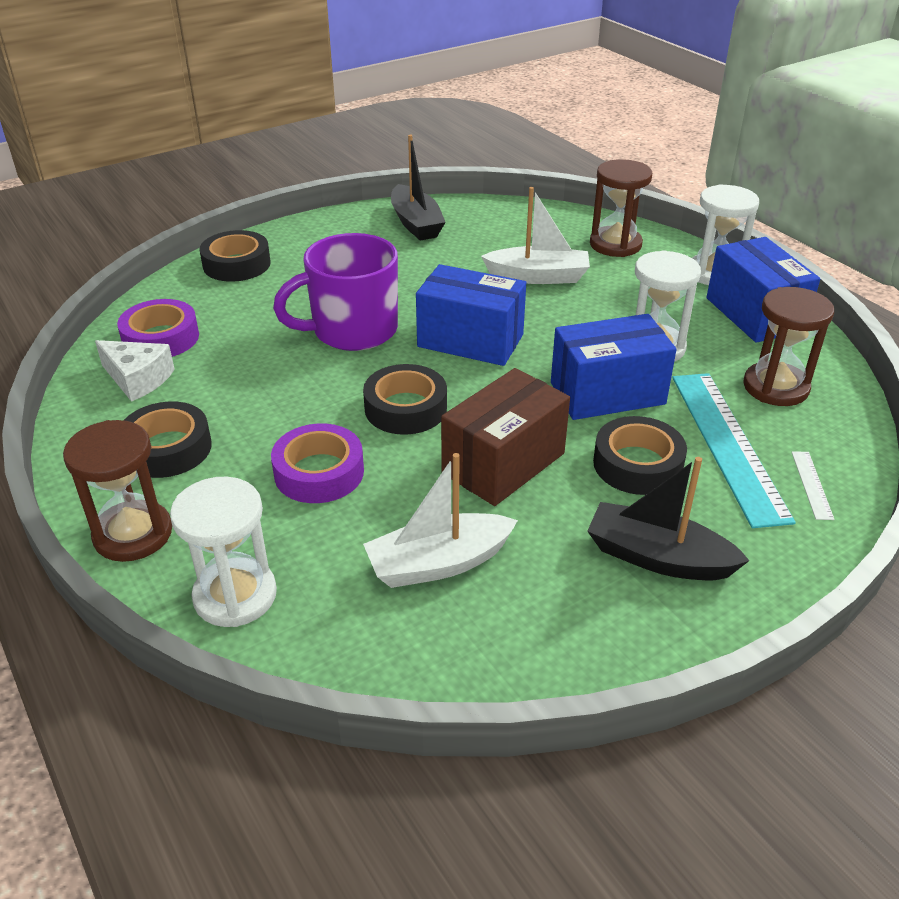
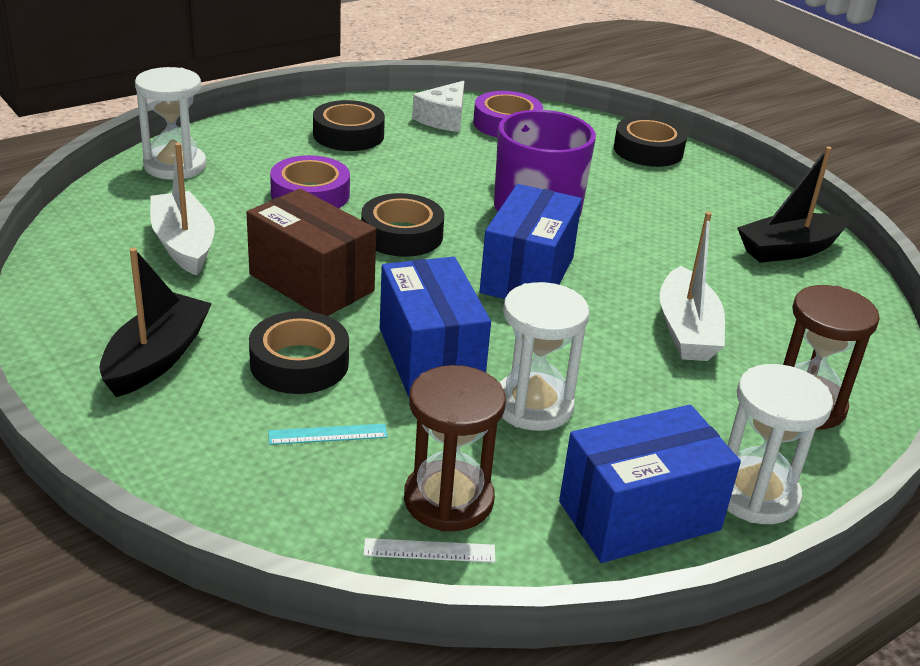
camera: 85 degrees right, 5 degrees down
(133, 534) = (250, 129): brown hourglass -> none
(728, 444) = (328, 434): turquoise ruler -> turquoise ruler, size x0.41
(811, 484) = (244, 489): white ruler -> white ruler (429, 551)

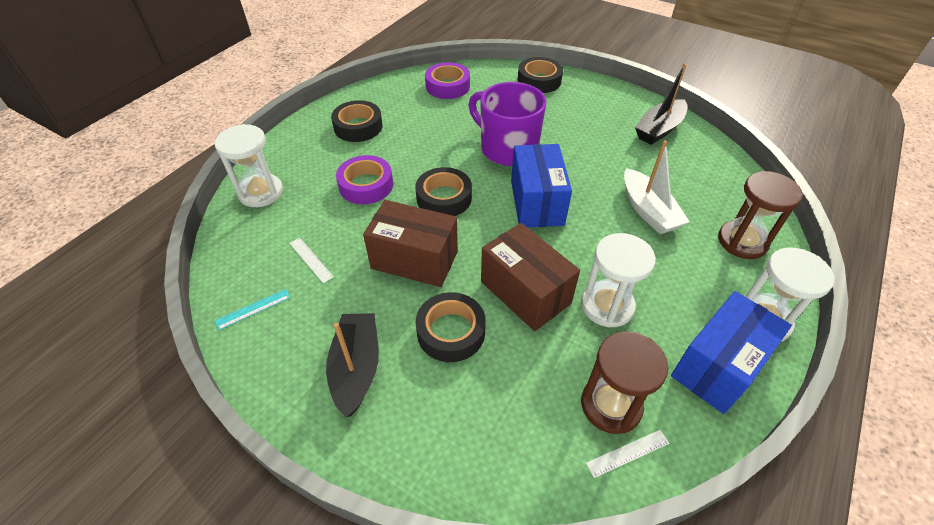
camera: 20 degrees left, 15 degrees up
(184, 245) = (311, 260): white boat -> white ruler
(328, 434) = (507, 385): turquoise ruler -> turquoise ruler (253, 309)
(430, 357) = (525, 292): blue box -> brown box
(443, 119) = (408, 94): white cheese -> none

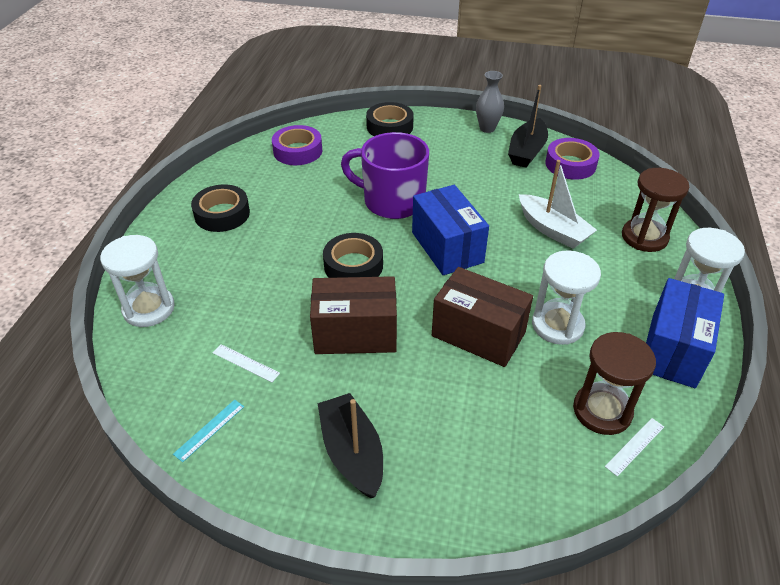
camera: 20 degrees left, 5 degrees down
(366, 185) = (264, 272): purple tape -> purple tape (570, 164)
(451, 332) = (427, 391): black tape -> none
(630, 100) = (487, 128): none -> grey vase

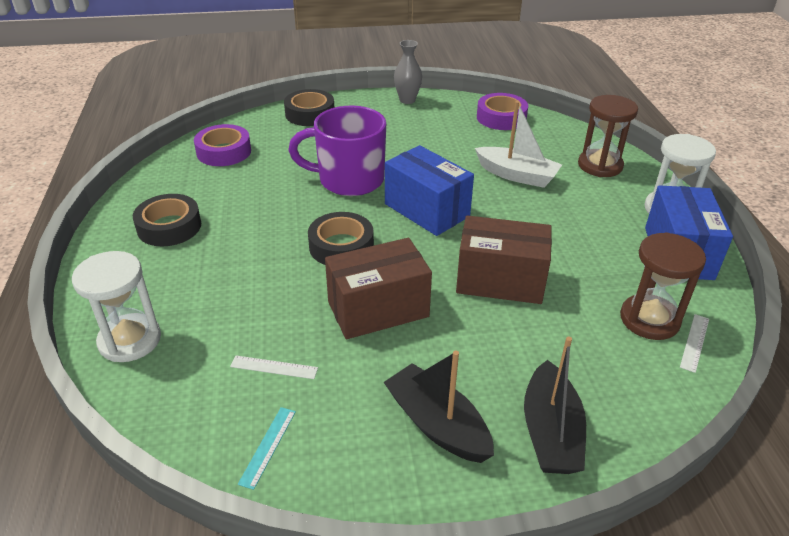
camera: 20 degrees left, 5 degrees down
(527, 151) = (455, 113): black boat -> black boat (550, 432)
(557, 325) = (568, 256): white hourglass -> none

